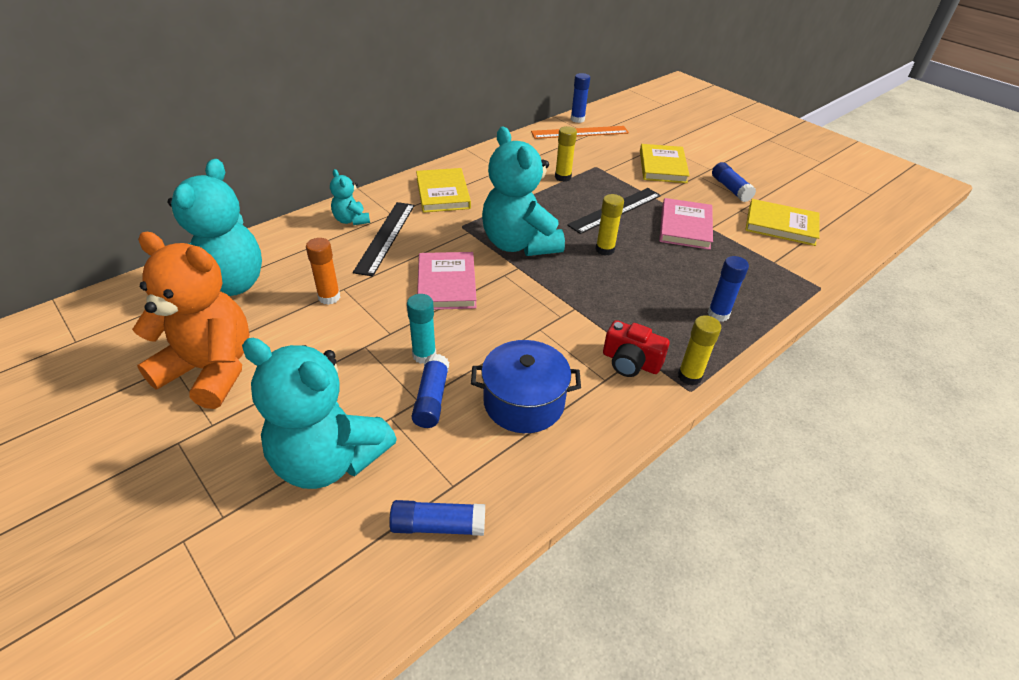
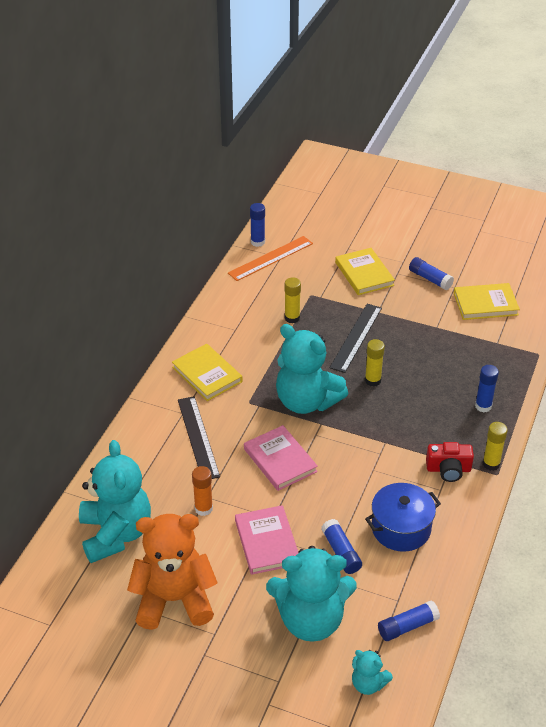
camera: 25 degrees left, 0 degrees up
(351, 220) = (155, 432): turquoise teddy bear -> turquoise teddy bear (368, 683)
(424, 355) = (311, 524): turquoise glue stick -> none
(685, 227) = (417, 333): pink book -> pink book (267, 542)

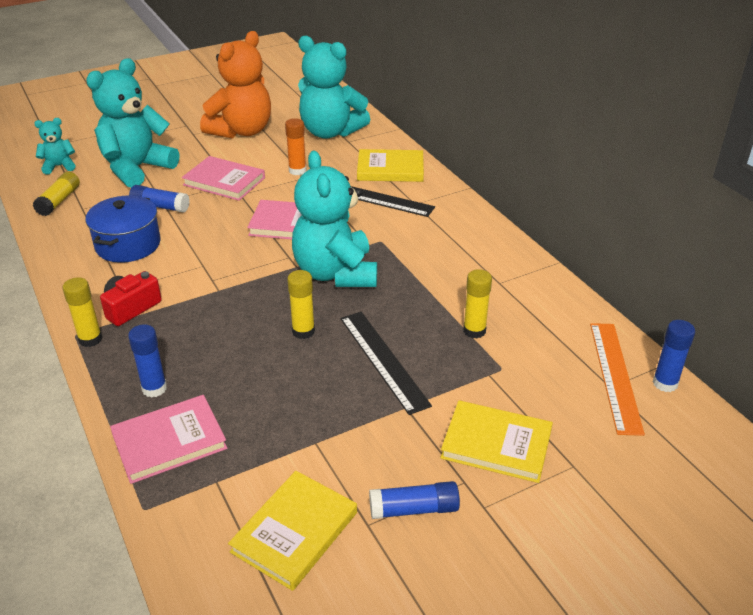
camera: 130 degrees right, 5 degrees down
(207, 374) = (449, 236): yellow book -> yellow book (390, 169)
(306, 401) = (336, 273): turquoise teddy bear -> turquoise teddy bear turned 90 degrees counterclockwise
(407, 626) = (59, 201): blue glue stick -> yellow glue stick
(501, 374) = (169, 441): none -> pink book

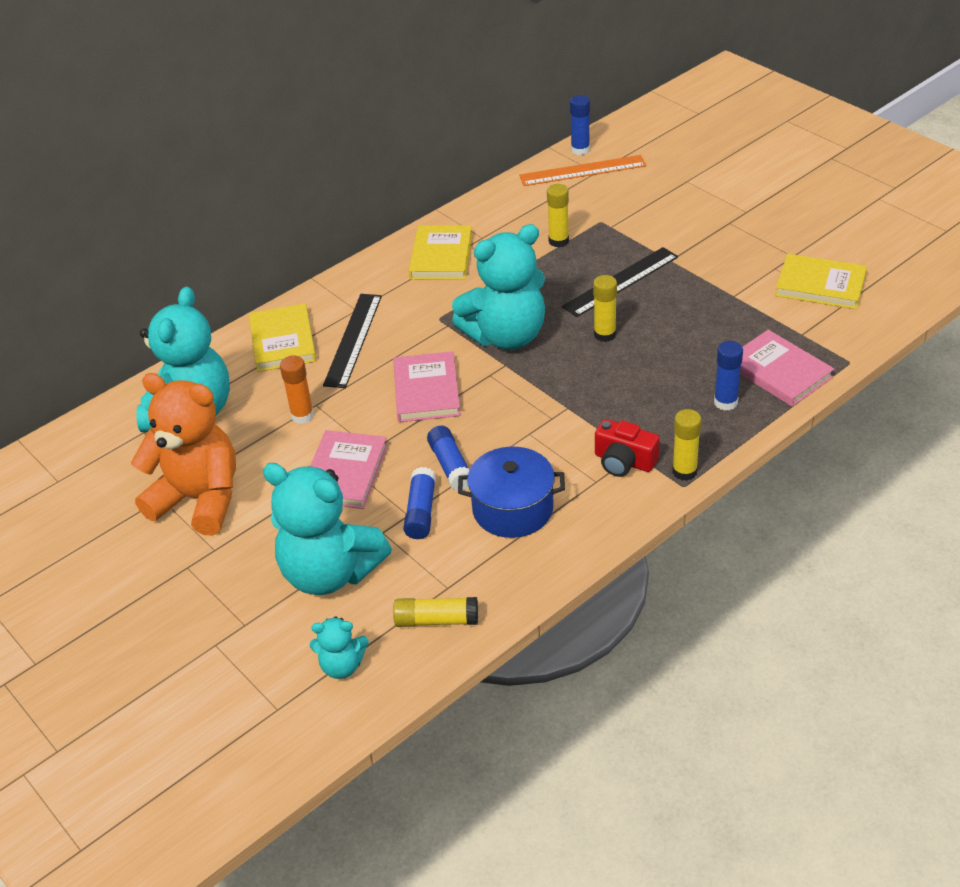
camera: 100 degrees left, 5 degrees up
(59, 166) = (342, 666): turquoise teddy bear -> turquoise teddy bear turned 60 degrees counterclockwise
(414, 509) = (767, 239): blue glue stick -> blue glue stick (450, 466)
(496, 444) = (685, 214): yellow book -> yellow book (441, 256)

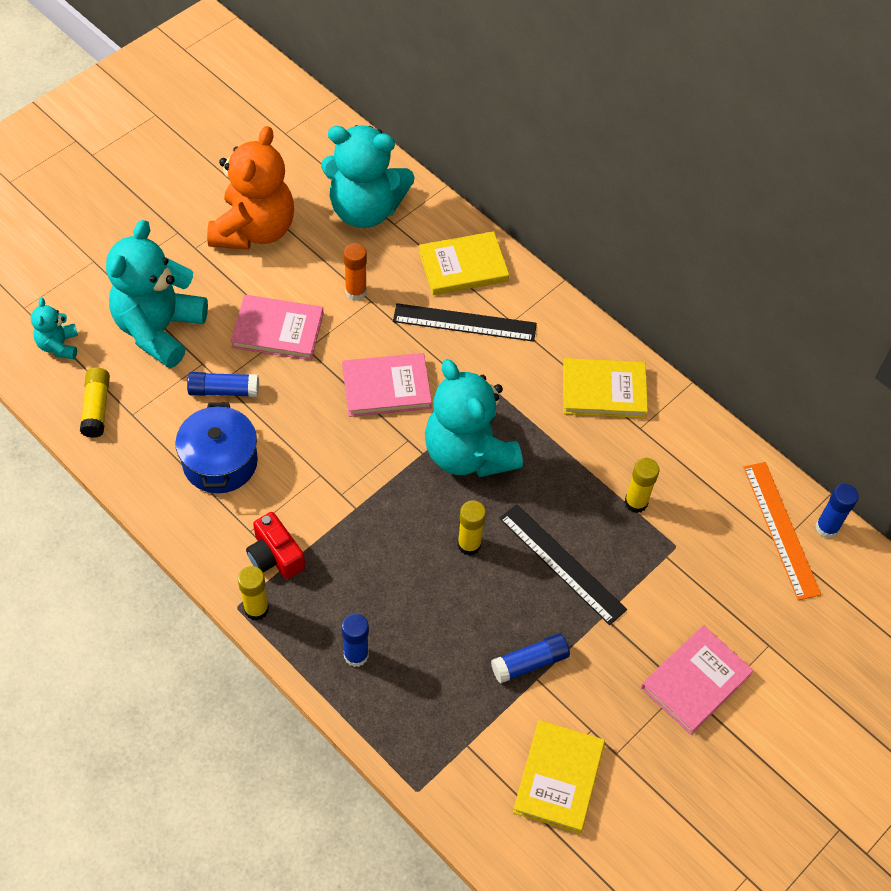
camera: 80 degrees right, 15 degrees up
(450, 466) = (280, 411): blue glue stick -> blue glue stick (529, 663)
(624, 461) = (275, 556): red camera -> red camera turned 60 degrees counterclockwise
(779, 372) = (403, 713): pink book -> pink book (695, 681)

